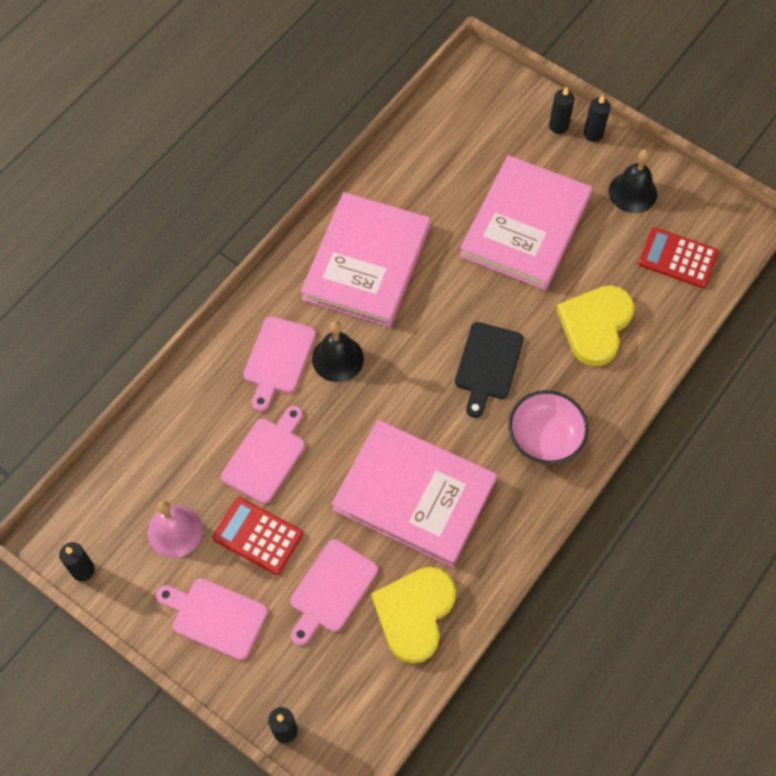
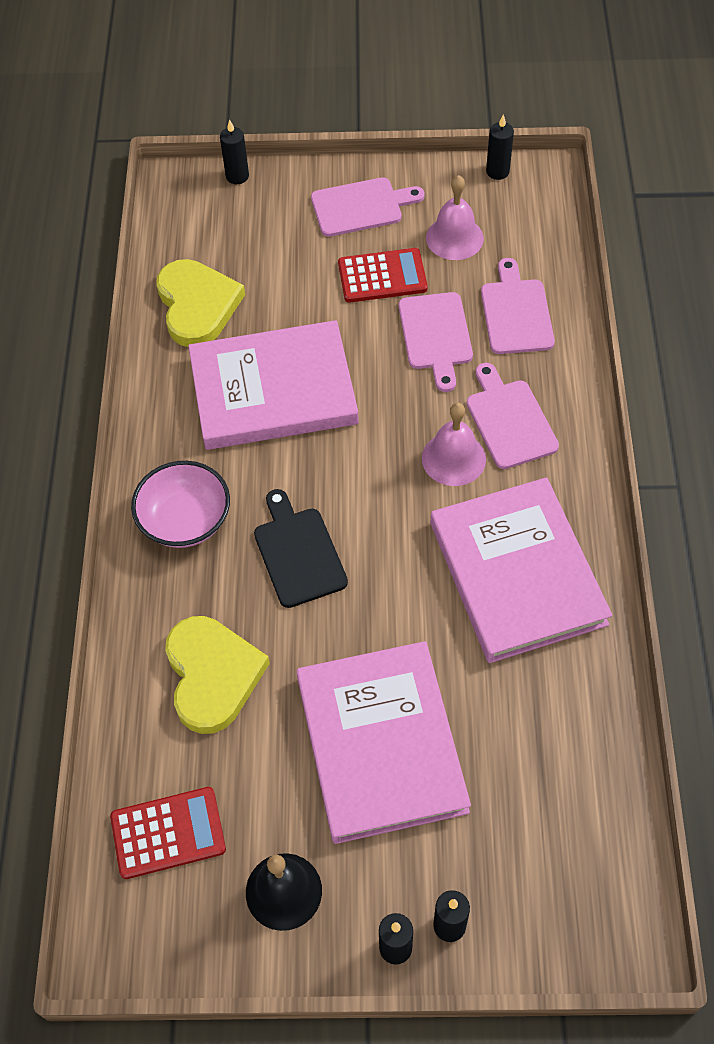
camera: 145 degrees right, 5 degrees down
(331, 590) = (283, 279): pink cutting board -> pink cutting board (516, 313)
(337, 358) = (453, 458): black bell -> pink bell

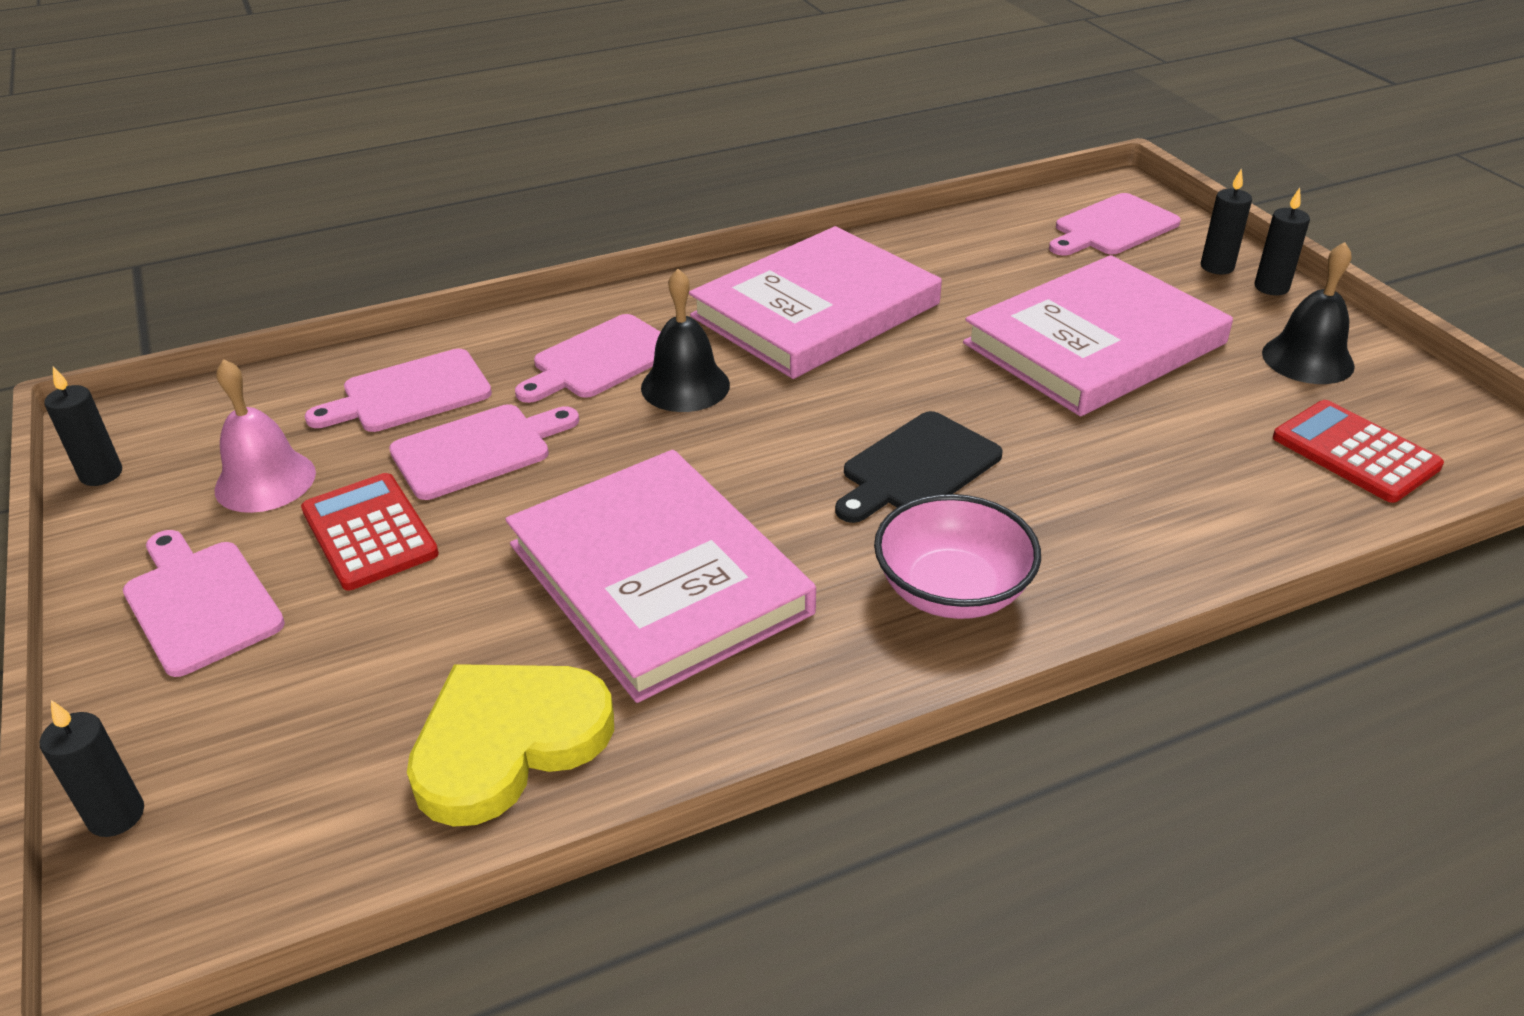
camera: 115 degrees left, 20 degrees down
(212, 675) = (1145, 483): yellow heart -> none
(453, 458) = (685, 386): pink bell -> black bell
(559, 881) = (1112, 227): none -> pink cutting board

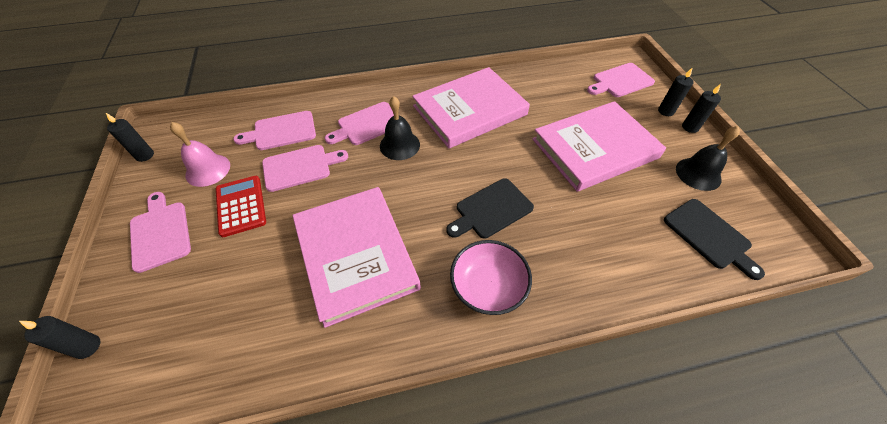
camera: 10 degrees right, 15 degrees up
(508, 742) = (261, 339): yellow heart -> none
(1355, 452) = (709, 236): red calculator -> black cutting board

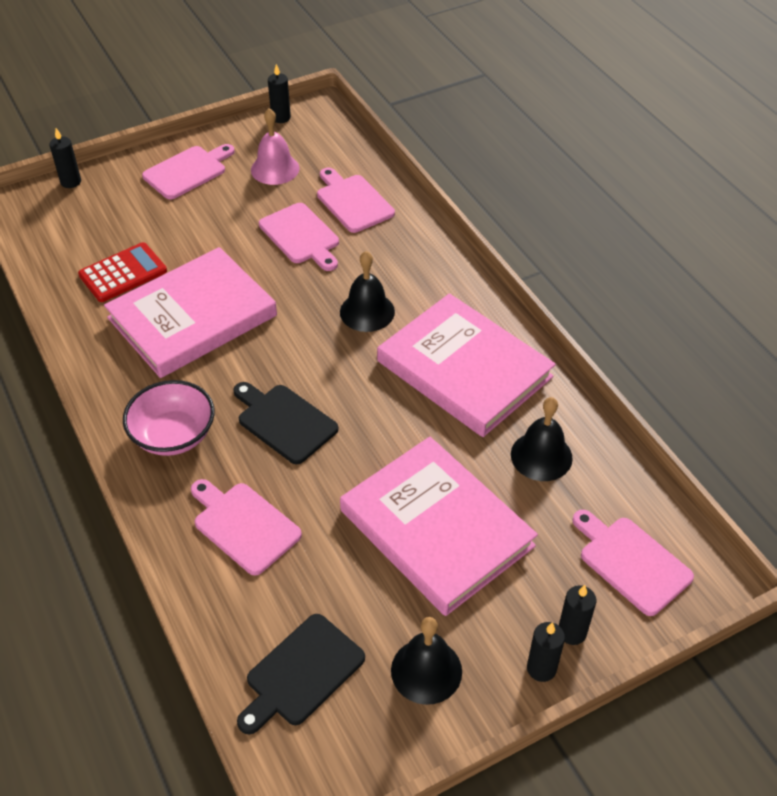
camera: 75 degrees right, 5 degrees down
(241, 206) = (234, 211): red calculator -> red calculator (123, 273)
(367, 125) = (393, 272): pink cutting board -> pink cutting board (243, 525)
(545, 95) = (541, 456): none -> black bell

